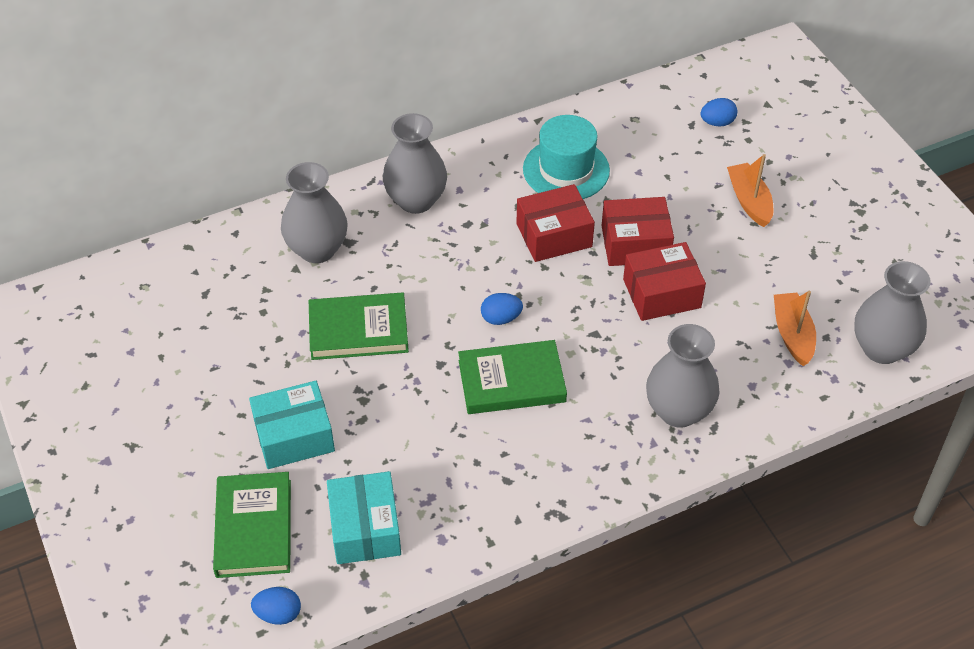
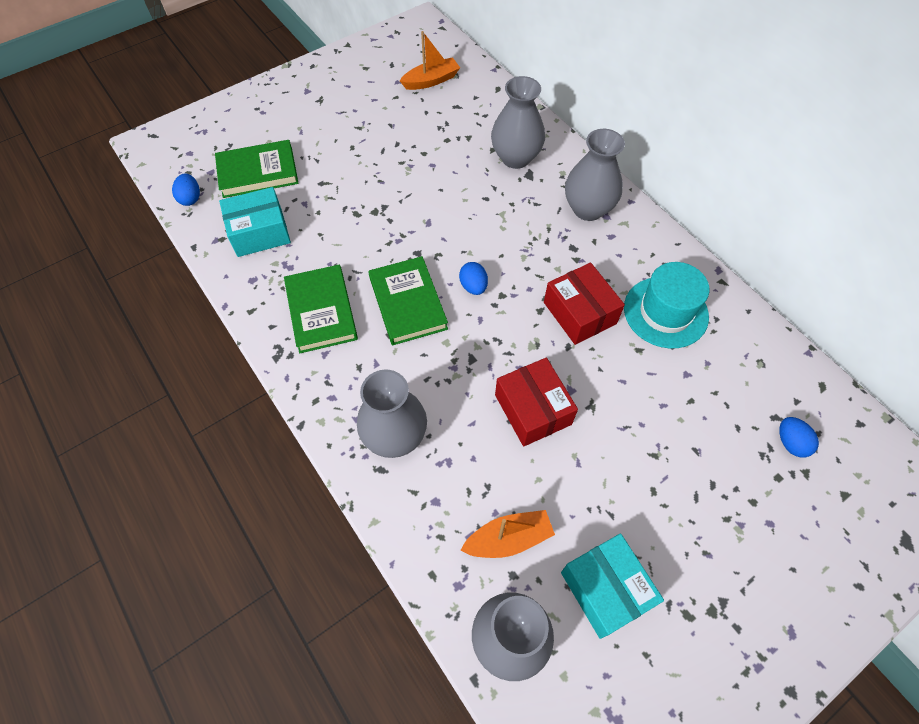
camera: 80 degrees right, 10 degrees up
(294, 436) = (336, 178): turquoise box -> turquoise box (605, 589)
(358, 330) = (441, 196): green book -> green book (321, 311)
(635, 243) = (590, 380): red box -> none
(749, 201) = (684, 484): orange boat -> orange boat (431, 81)

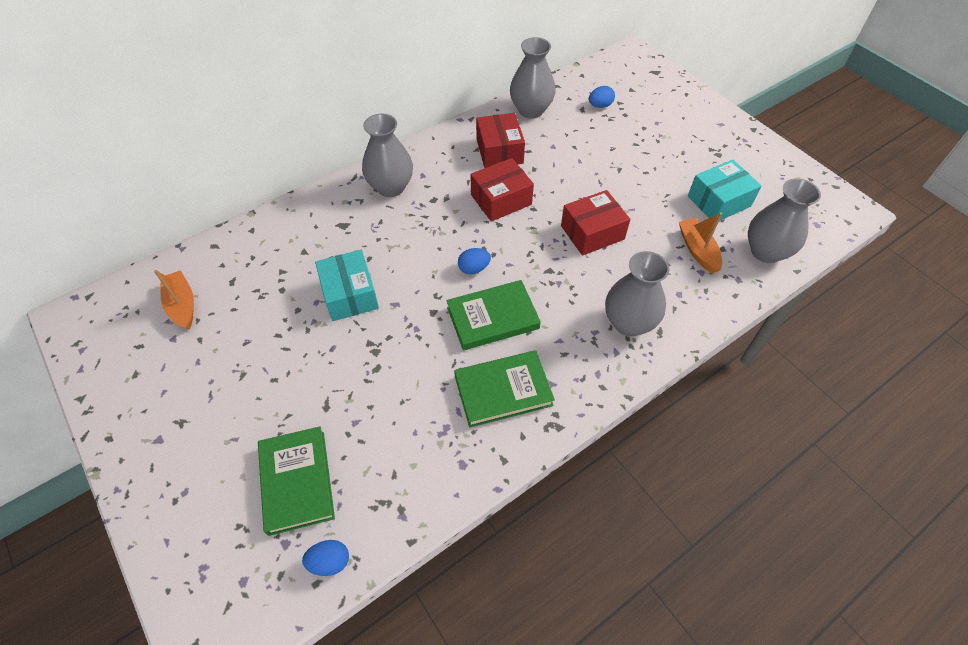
camera: 90 degrees left, 5 degrees down
(260, 232) = (395, 465): turquoise box -> turquoise box (350, 294)
(515, 158) = (319, 234): grey vase -> grey vase (531, 110)
(665, 312) = (499, 151): turquoise hat -> red box

